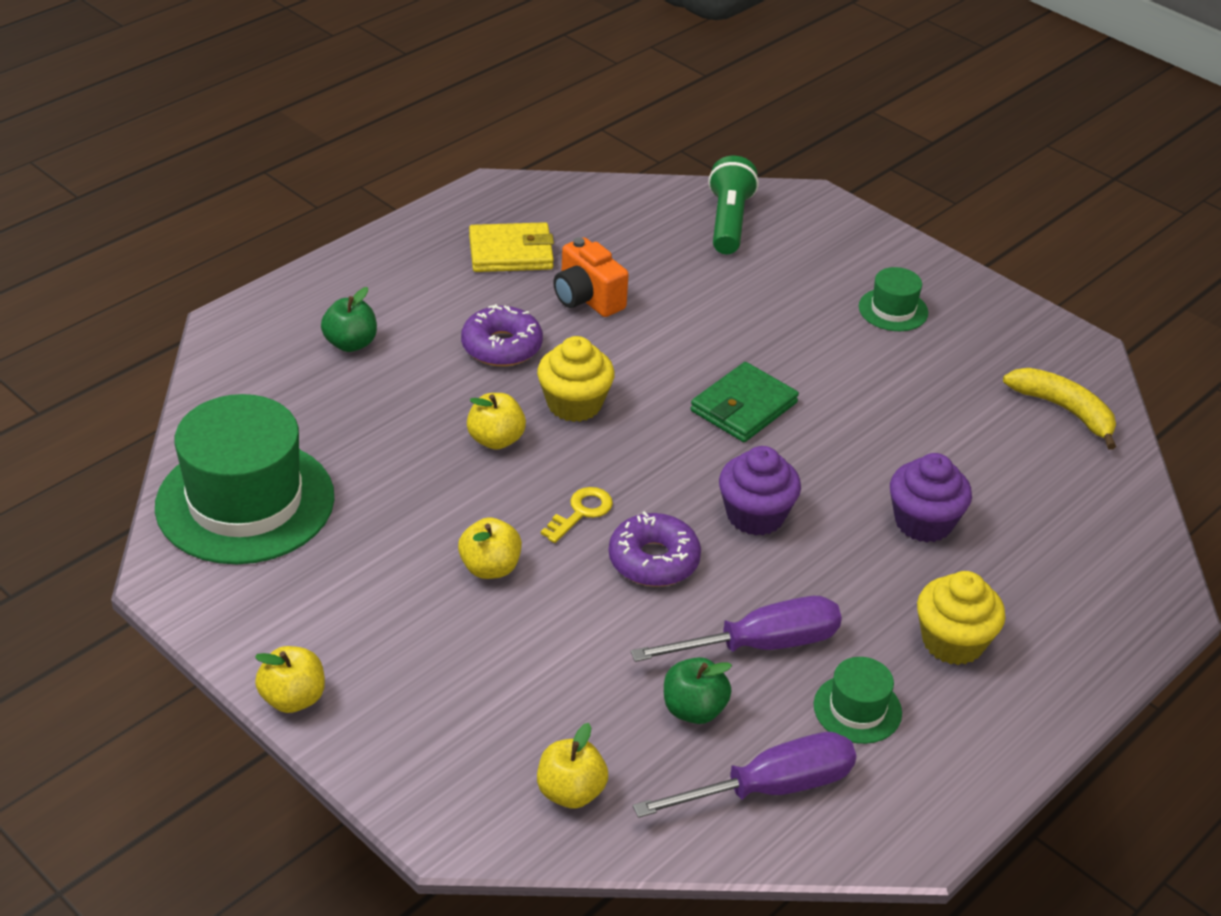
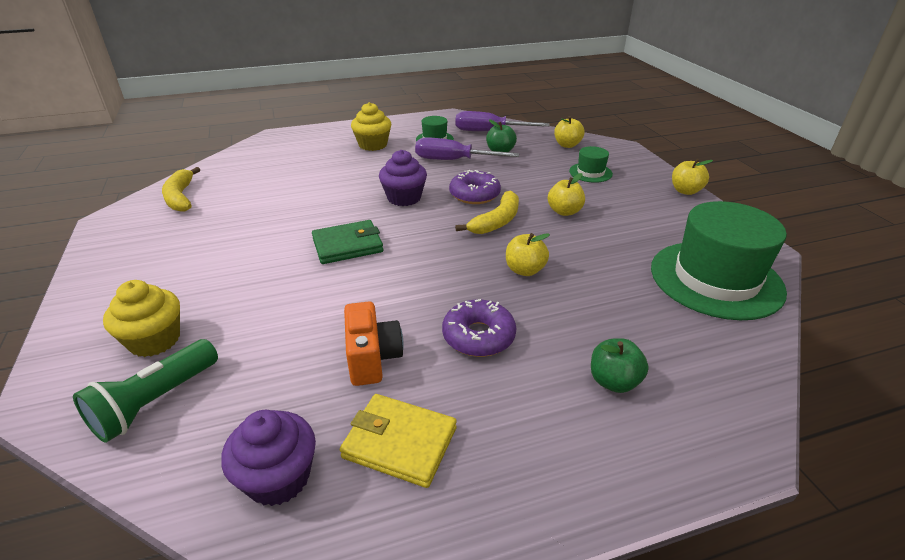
camera: 150 degrees left, 5 degrees down
(574, 404) = (455, 277): yellow cupcake -> yellow cupcake (154, 340)
(581, 512) = (496, 221): yellow key -> yellow banana
(893, 310) = (166, 275): green hat -> green hat (590, 172)
(923, 522) = (327, 177): purple cupcake -> purple cupcake (278, 478)

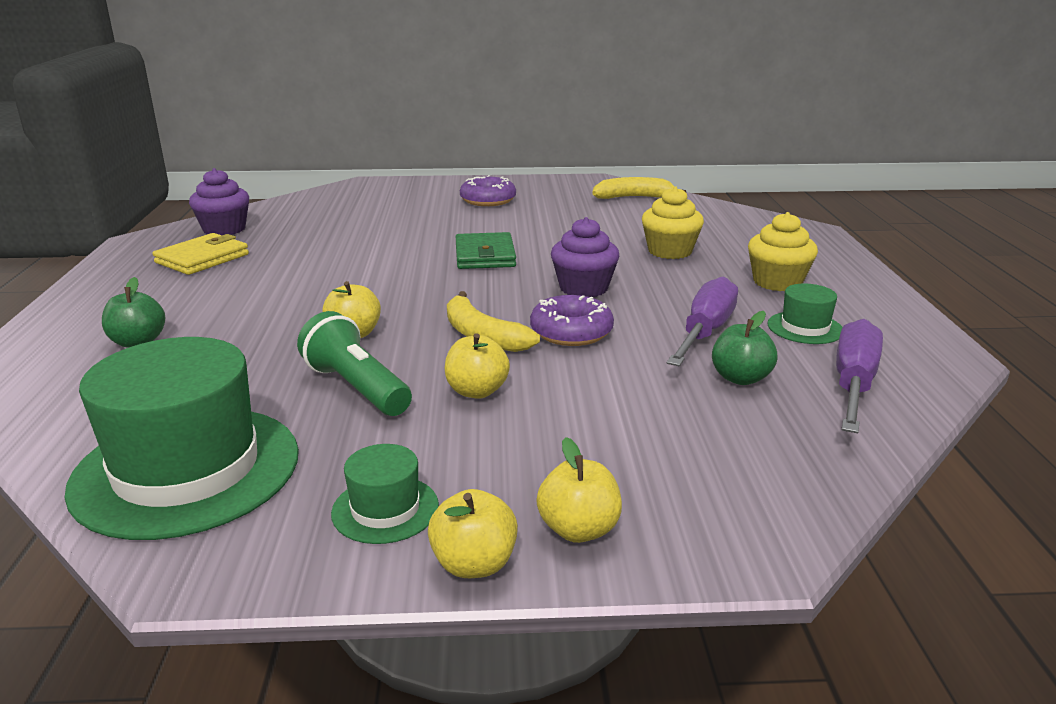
camera: 105 degrees right, 10 degrees down
(154, 340) = (399, 200): yellow cupcake -> yellow cupcake (670, 251)
(155, 402) = (332, 203): green flashlight -> green flashlight (357, 388)
(372, 358) = (298, 256): orange camera -> none
(478, 336) = (274, 295): purple donut -> purple donut (488, 200)
(567, 145) = (776, 464): yellow apple -> yellow apple (579, 529)
(590, 172) = (616, 456): green hat -> green hat (385, 509)

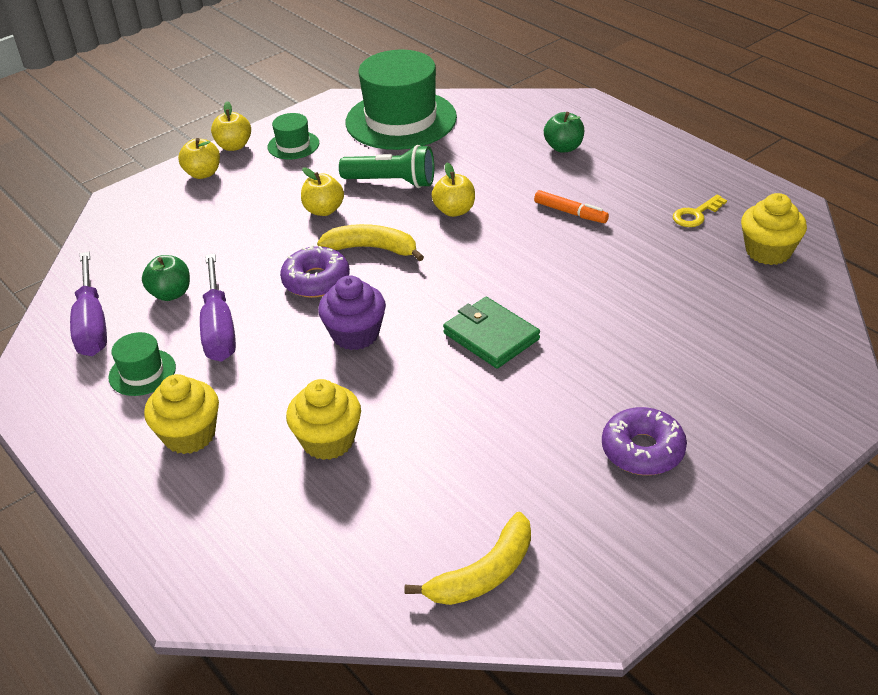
camera: 145 degrees right, 15 degrees up
(202, 258) = (695, 215): yellow wallet -> yellow key
(224, 229) = (768, 251): purple cupcake -> yellow cupcake
(272, 293) = (570, 212): none -> orange marker

